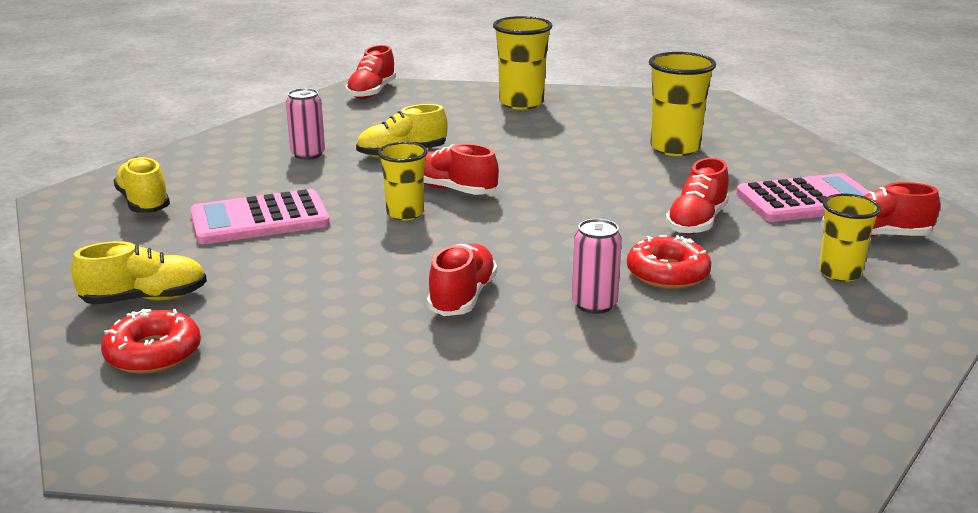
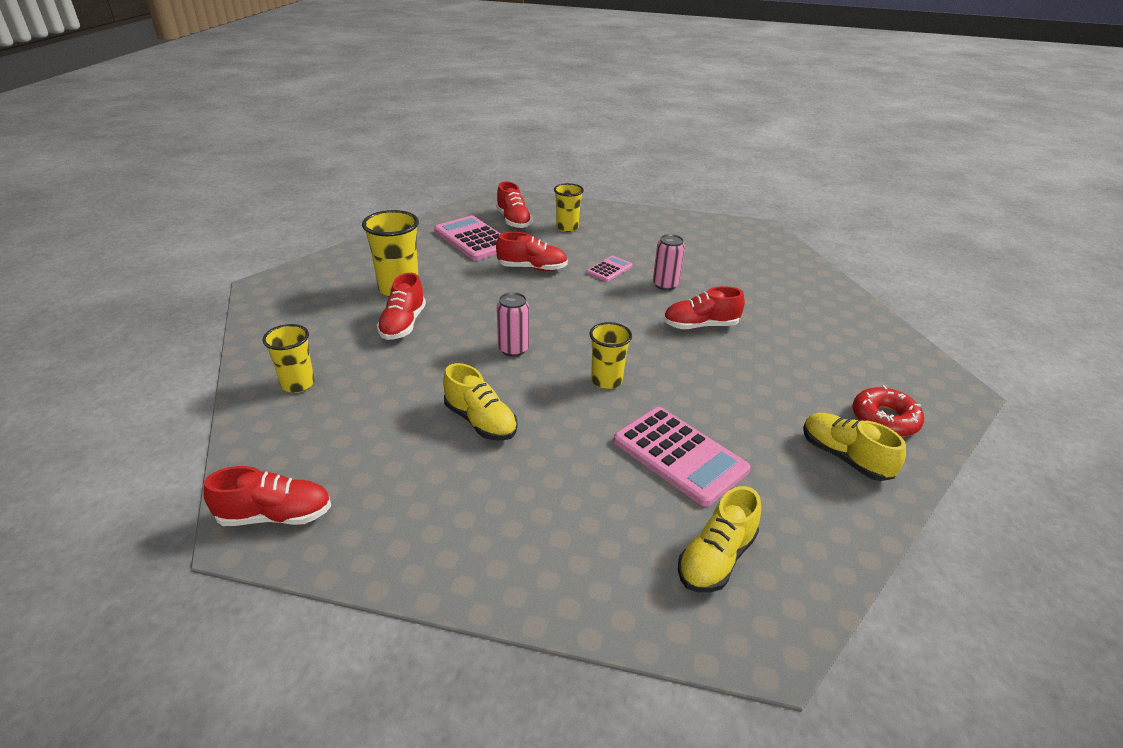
camera: 115 degrees left, 10 degrees up
(308, 154) = (517, 487): pink can -> pink can (513, 349)
(453, 190) = (546, 370): red shoe -> red shoe (403, 324)
(521, 103) = (298, 384): yellow cup -> yellow cup, size x0.66
(667, 273) = (609, 269): red donut -> pink calculator

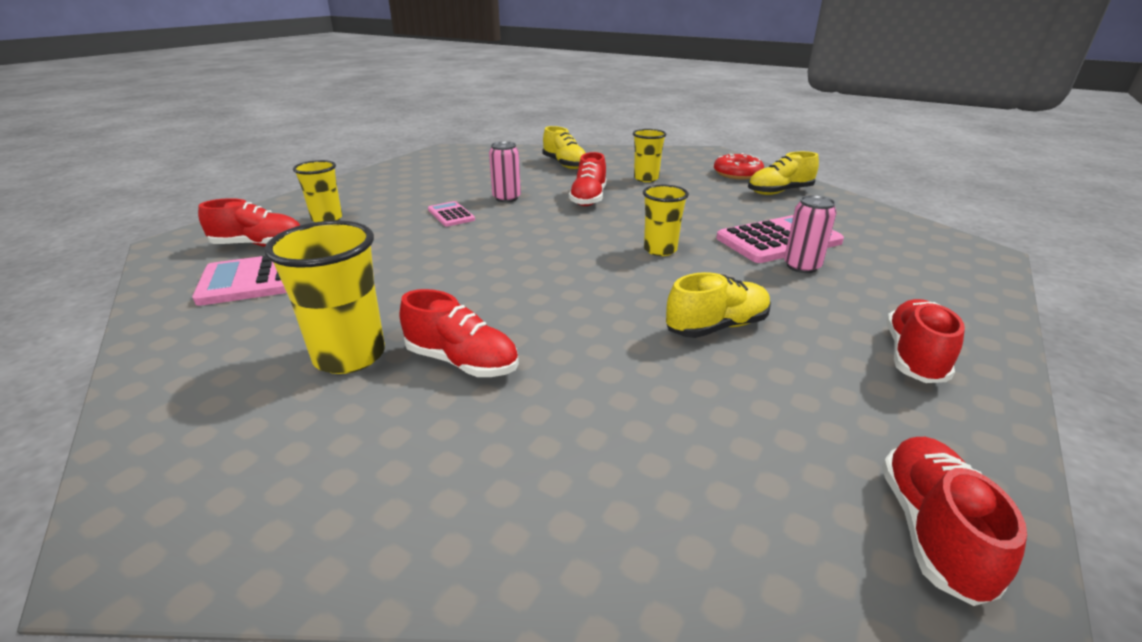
camera: 70 degrees left, 5 degrees down
(298, 384) = (578, 493): yellow cup -> yellow cup (646, 179)
(513, 349) = (577, 288): pink can -> pink can (801, 266)
(532, 268) = (401, 252): red shoe -> red shoe (913, 356)
(716, 558) = (901, 251): yellow shoe -> yellow shoe (564, 164)

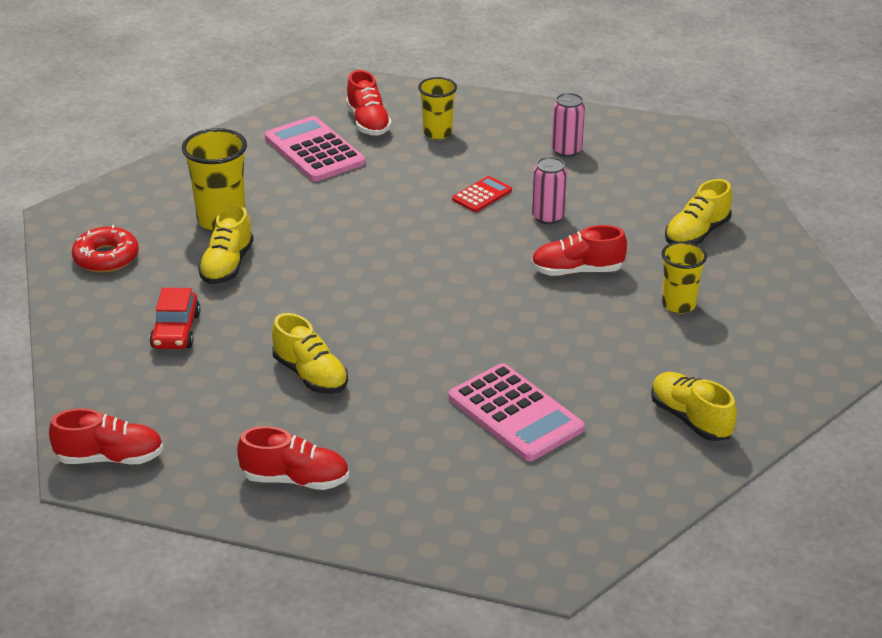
camera: 75 degrees right, 5 degrees up
(451, 215) = (482, 195): pink calculator -> red calculator
(462, 362) = (227, 265): red shoe -> yellow shoe
(597, 423) = (176, 331): none -> red car
(660, 250) = (453, 334): yellow cup -> none
(737, 174) = (752, 381): red donut -> red donut (106, 257)
(801, 266) = (451, 427): pink can -> pink can (566, 150)

